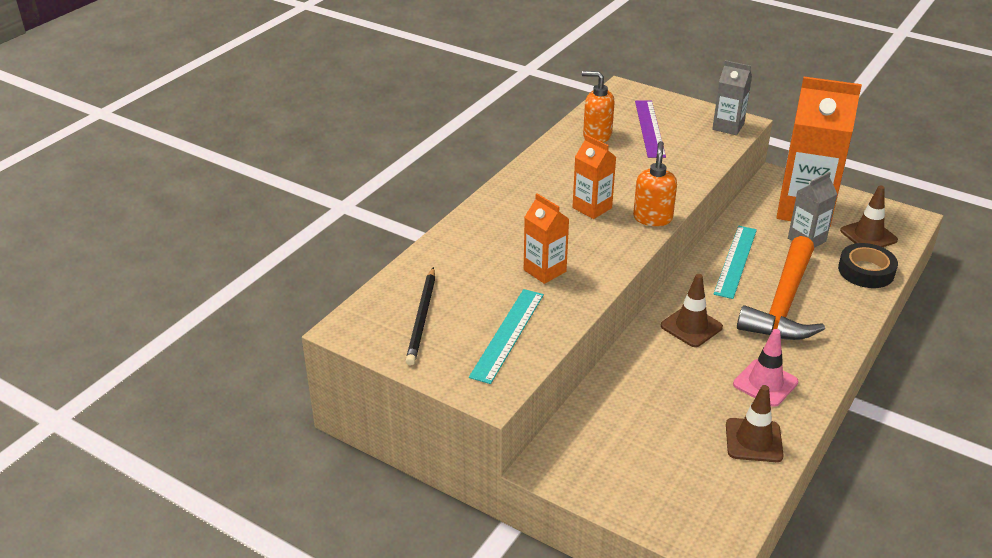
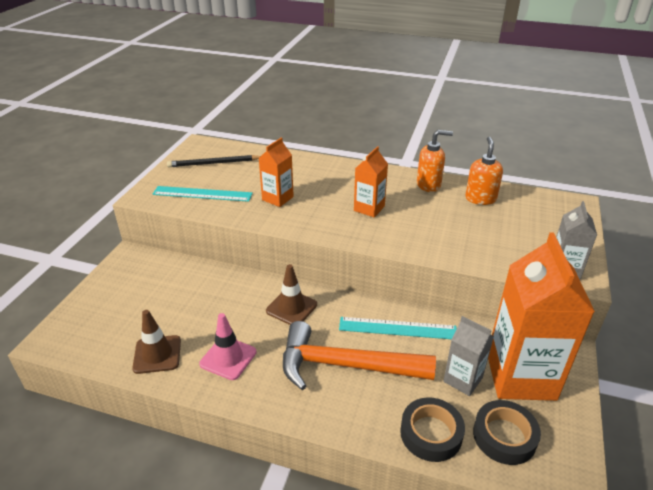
camera: 75 degrees right, 0 degrees up
(649, 128) = (518, 224): purple ruler -> none
(652, 218) = (370, 239): orange soap dispenser -> orange soap dispenser (429, 185)
(868, 235) = (504, 436): brown traffic cone -> black tape

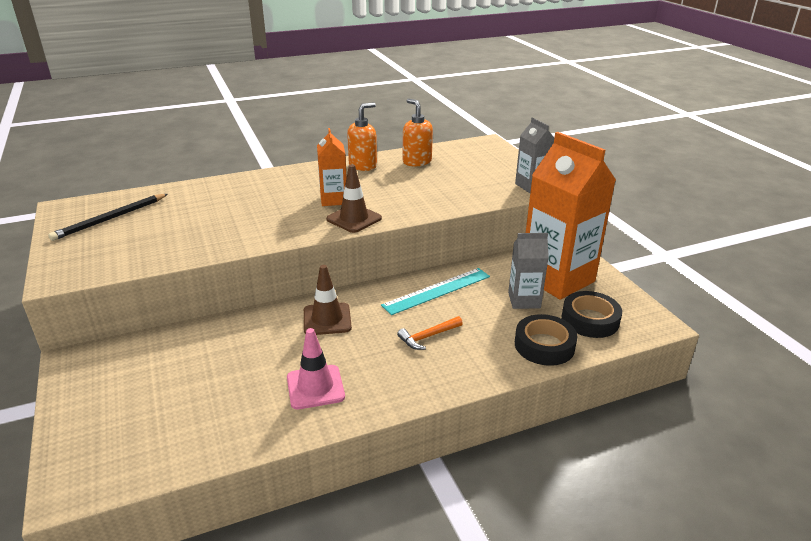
camera: 40 degrees left, 5 degrees down
(157, 354) = (234, 425): brown traffic cone -> brown traffic cone (354, 219)
(202, 194) = (136, 249): turquoise ruler -> none
(277, 198) = (231, 223): orange carton -> none
(345, 365) = (428, 337): orange hammer -> orange hammer, size x0.41

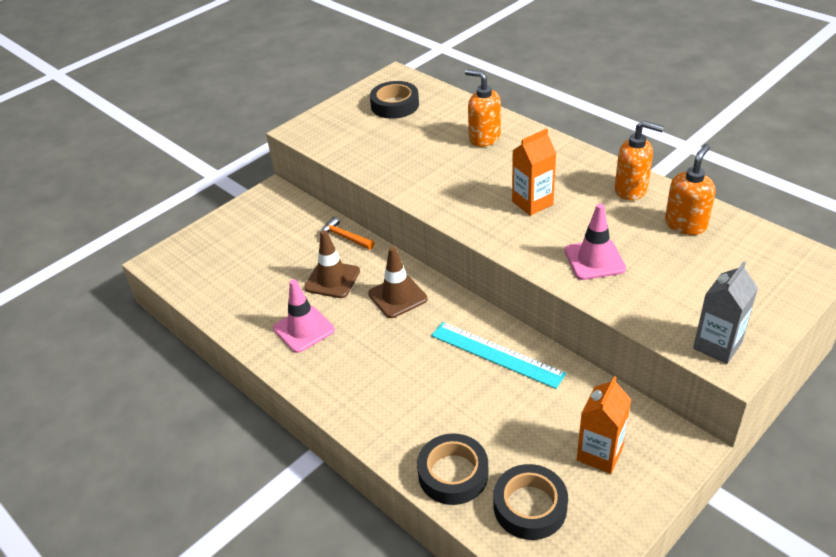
camera: 70 degrees right, 10 degrees up
(110, 219) = (395, 105): black pencil -> black tape
(226, 195) = (484, 138): none -> orange soap dispenser
(354, 219) = (503, 232): brown traffic cone -> brown traffic cone (332, 279)
(420, 197) = (594, 260): none -> pink traffic cone
(428, 337) = (413, 375): orange hammer -> orange hammer (344, 237)
(524, 300) = (529, 433): grey carton -> none
(557, 279) = (599, 453): orange carton -> orange carton, size x0.50

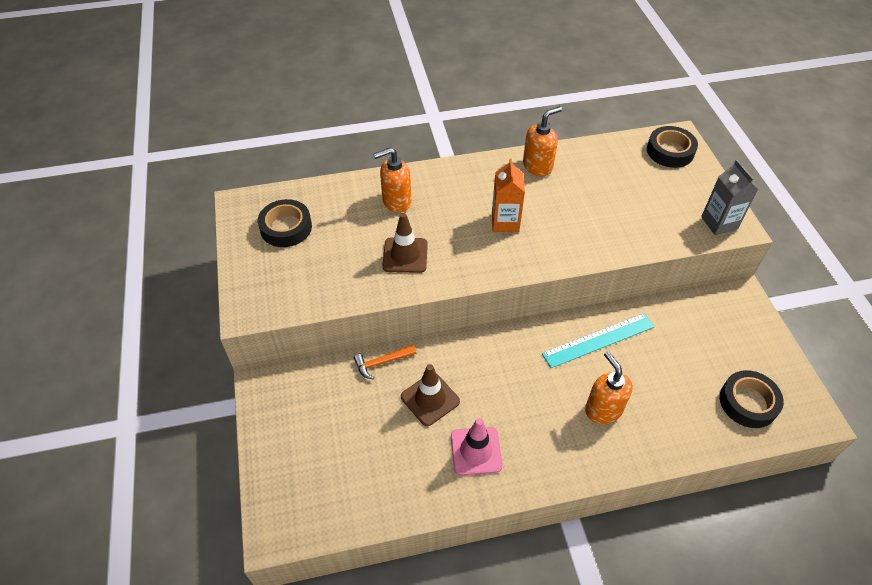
camera: 60 degrees left, 10 degrees up
(397, 296) = (489, 365): brown traffic cone -> brown traffic cone (405, 255)
(453, 474) = (696, 430): black tape -> black tape (670, 151)
(594, 260) = (596, 228): pink traffic cone -> none
(599, 453) = (724, 339): orange carton -> none
(685, 224) = (596, 165): orange soap dispenser -> orange soap dispenser (603, 409)

